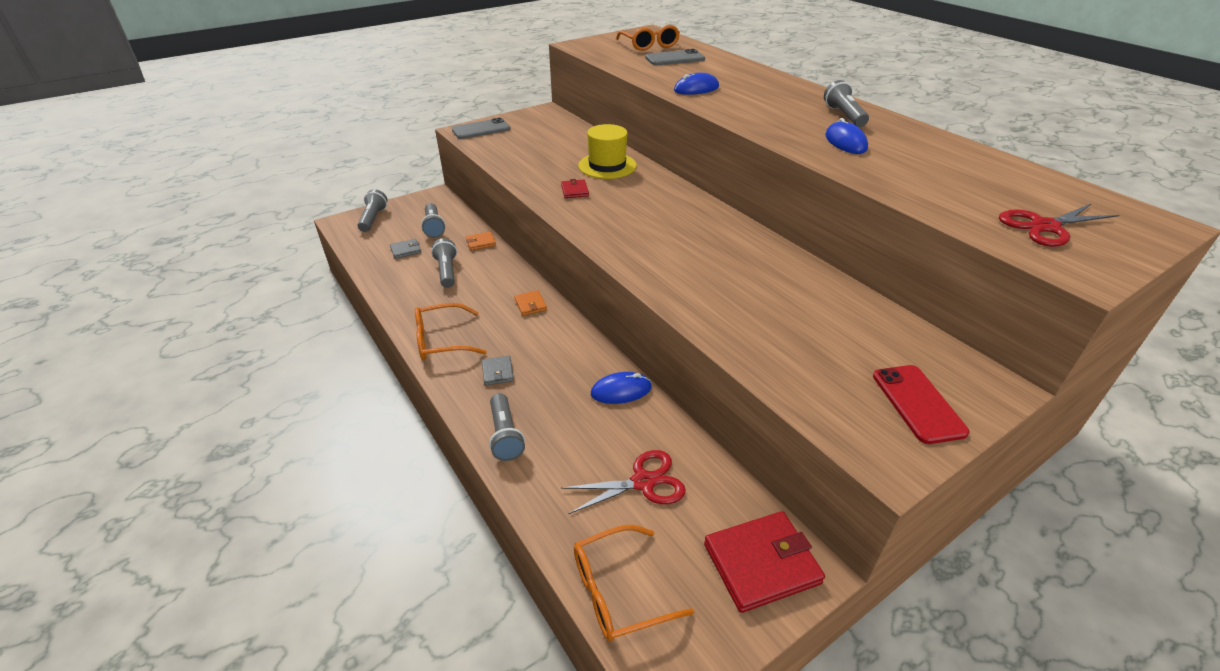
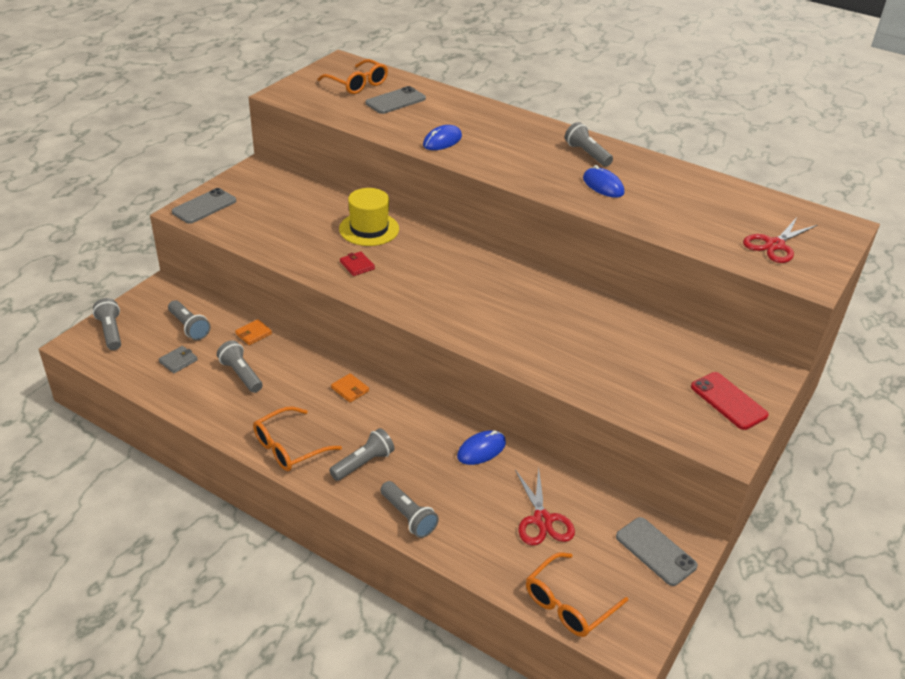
camera: 25 degrees left, 0 degrees up
(498, 372) = (363, 463): grey wallet -> grey flashlight
(643, 482) = (542, 520): red scissors -> red scissors turned 120 degrees clockwise
(761, 563) = (655, 551): red wallet -> grey phone

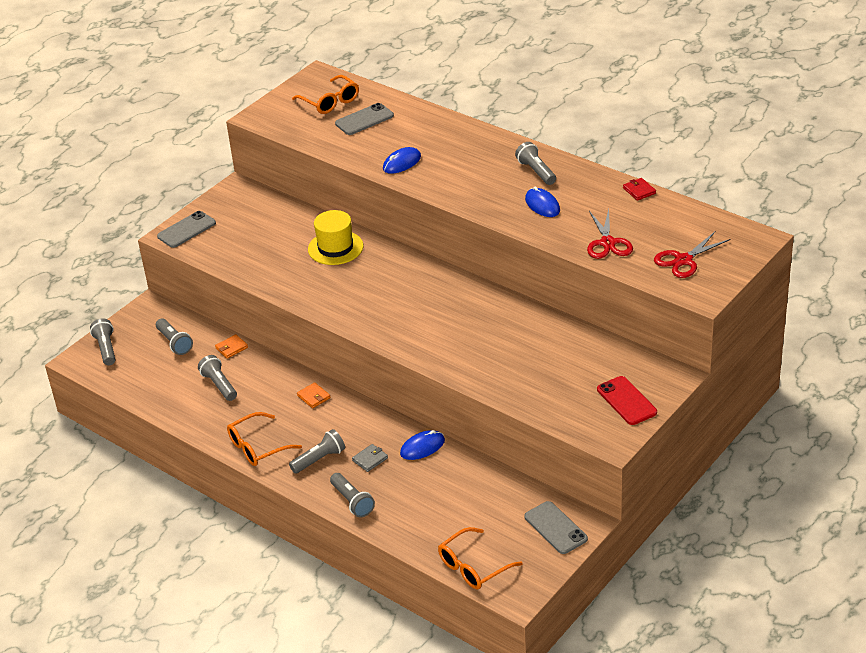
camera: 10 degrees right, 0 degrees up
(178, 361) = (165, 374): grey wallet -> grey wallet (370, 459)
(357, 265) = (321, 284): red wallet -> red wallet (639, 191)
(542, 520) = (464, 504): red scissors -> red scissors (607, 243)

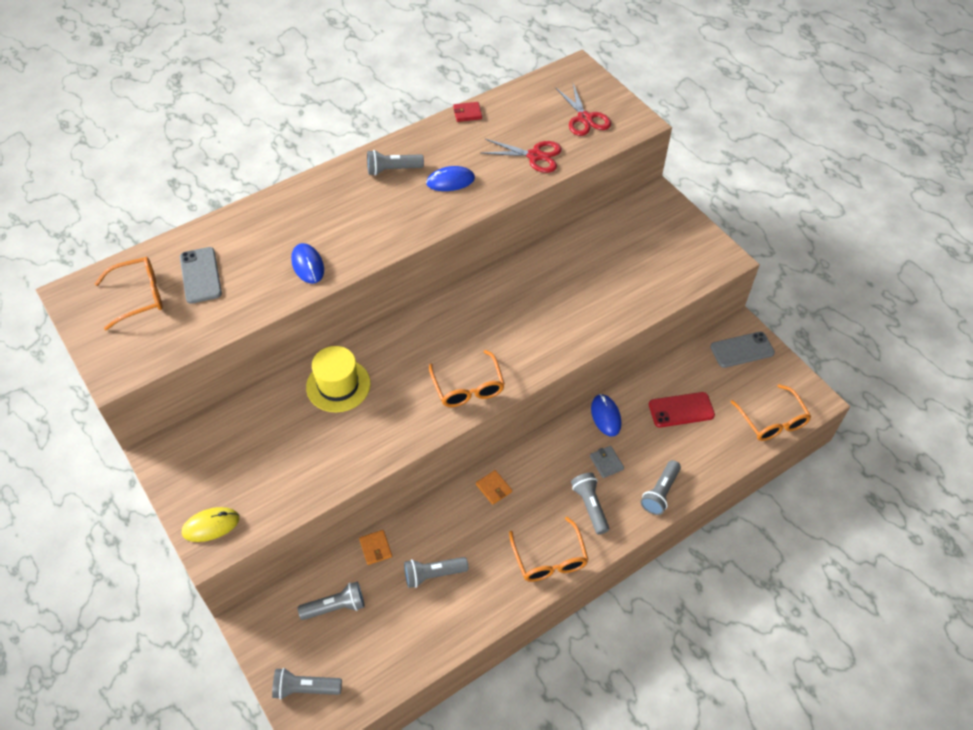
camera: 75 degrees left, 15 degrees up
(186, 230) = (211, 525): grey phone -> yellow mouse
(314, 397) = (494, 488): orange wallet -> orange wallet turned 75 degrees clockwise
(352, 501) = (660, 493): grey flashlight -> grey flashlight turned 135 degrees clockwise
(366, 315) = (468, 387): none -> orange glasses
(626, 401) = (677, 234): red phone -> red phone (681, 410)

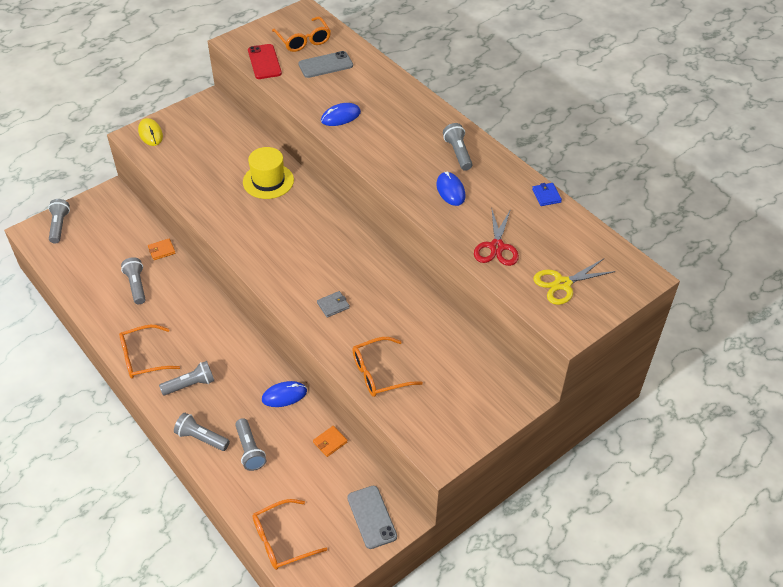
camera: 85 degrees right, 5 degrees down
(335, 607) = (117, 234): grey flashlight -> grey flashlight (250, 450)
(467, 113) = (546, 196): red wallet -> blue wallet
(468, 387) = (267, 257): orange glasses -> orange glasses (379, 373)
(494, 488) = (211, 318): orange wallet -> orange wallet (330, 442)
(584, 118) = (562, 284): red scissors -> yellow scissors
(606, 463) = (234, 396): grey wallet -> grey wallet (333, 305)
(681, 410) = (293, 457): red phone -> red phone (264, 62)

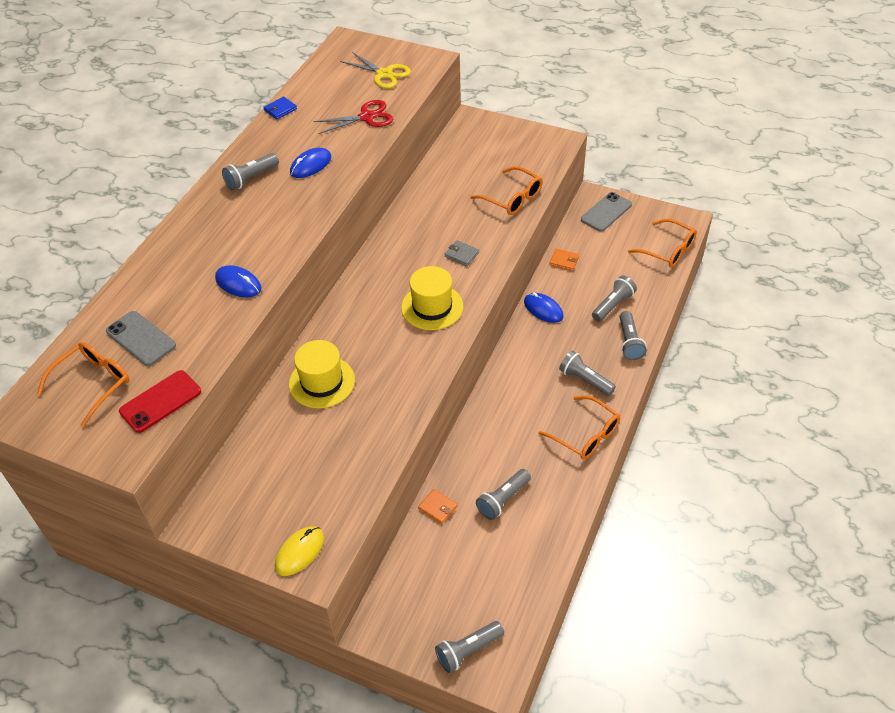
camera: 115 degrees left, 0 degrees up
(290, 263) = (432, 307): none -> yellow hat

